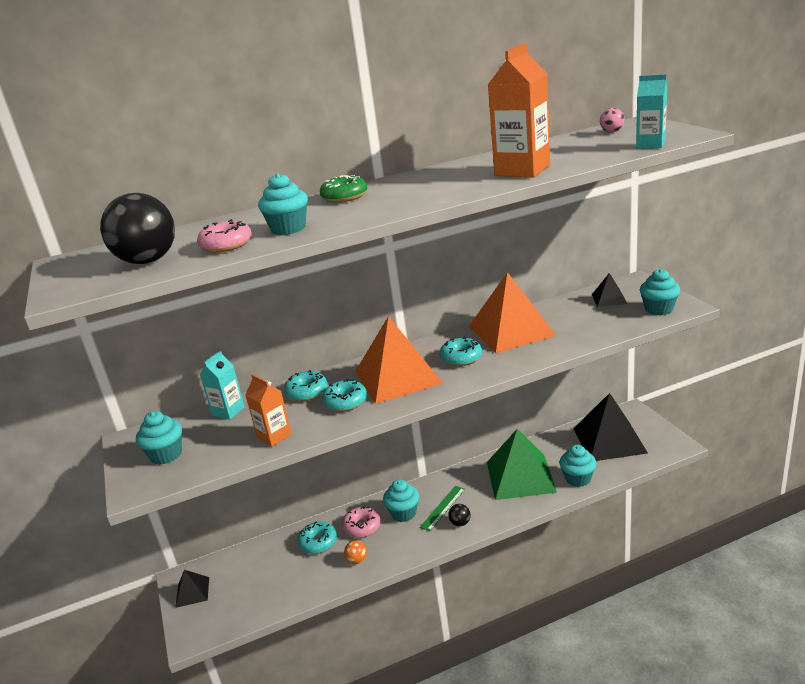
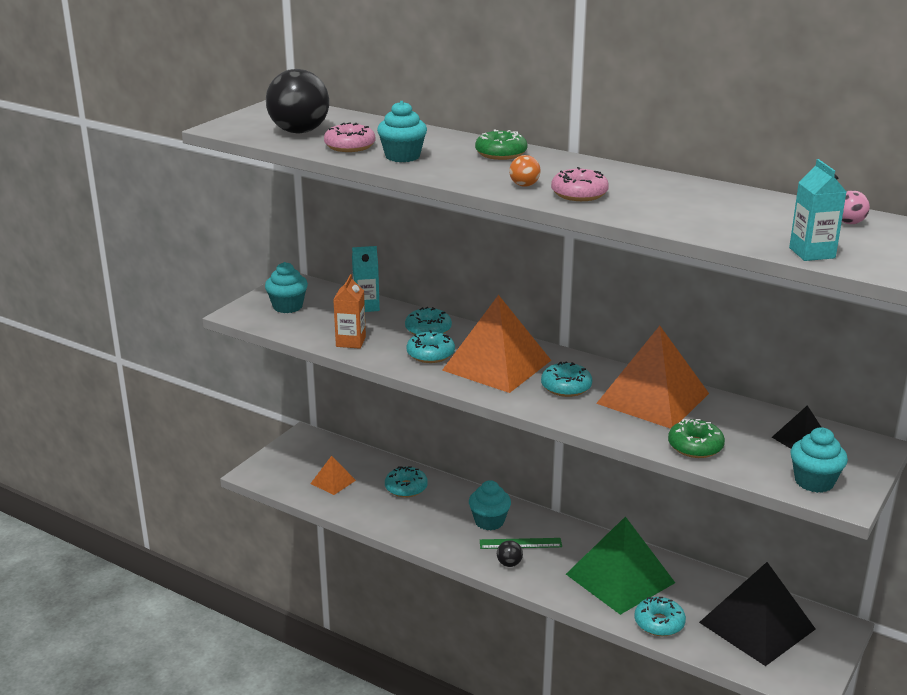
camera: 50 degrees right, 0 degrees up
(192, 592) = (296, 450): black pyramid -> none
(263, 585) = (333, 482): none -> orange pyramid
(357, 560) = (404, 521): orange ball -> orange ball (524, 185)
(362, 527) = (448, 504): pink donut -> pink donut (579, 194)
(522, 170) = (650, 208): orange carton -> none
(578, 479) = (659, 623): turquoise cupcake -> turquoise donut
(585, 334) = (695, 446): none -> green donut

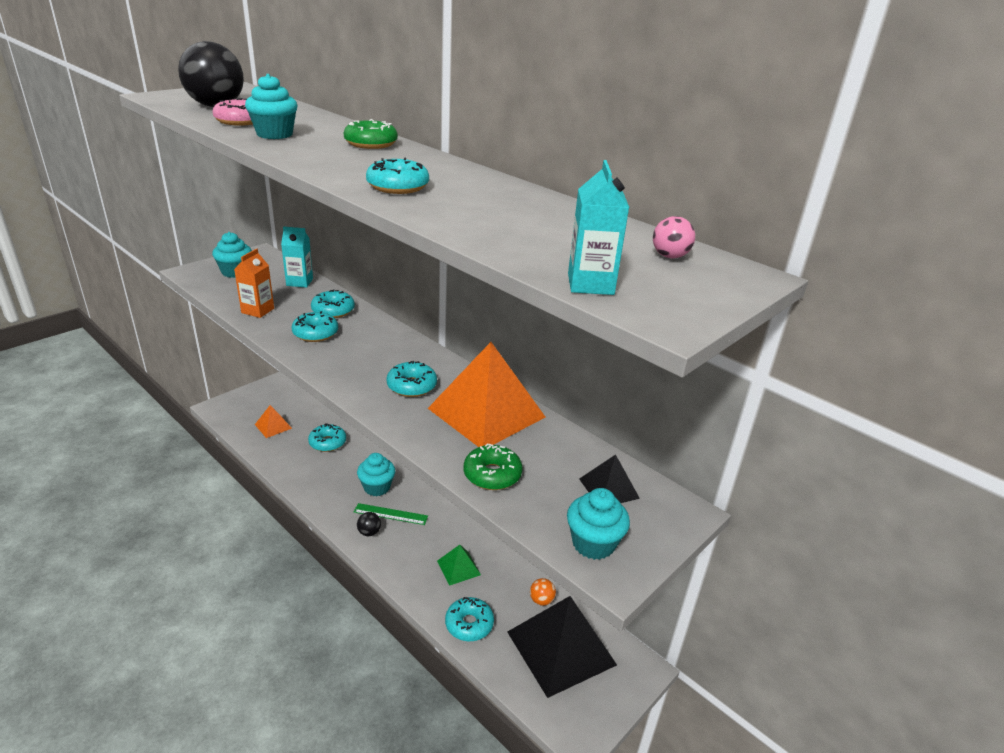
camera: 10 degrees right, 5 degrees up
(497, 365) = (366, 353): orange pyramid -> none
(524, 185) = (353, 172): orange ball -> orange ball (541, 600)
(579, 194) = (398, 187): pink donut -> turquoise donut
(620, 578) = (458, 567): green pyramid -> green pyramid, size x0.47

